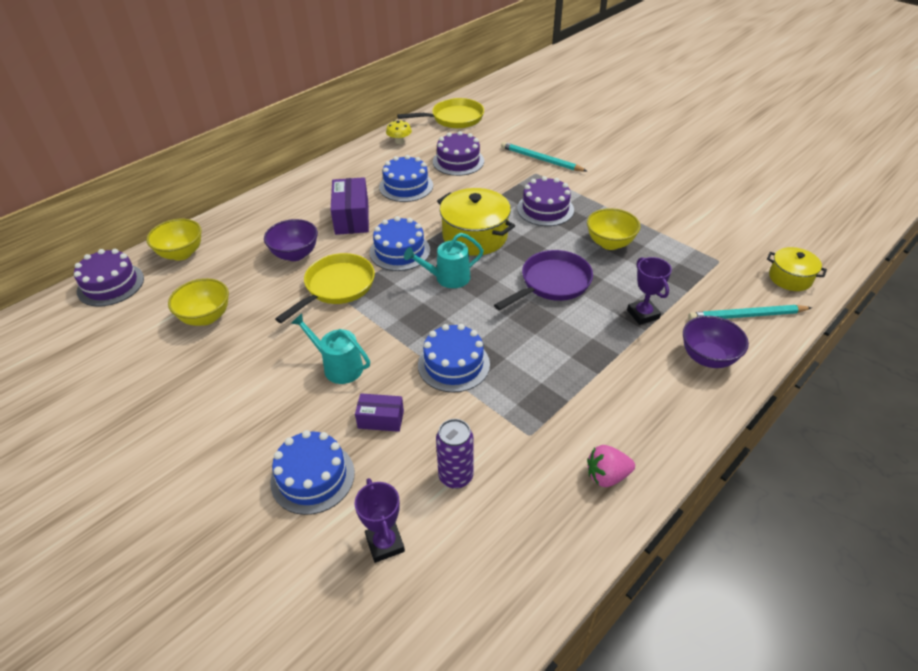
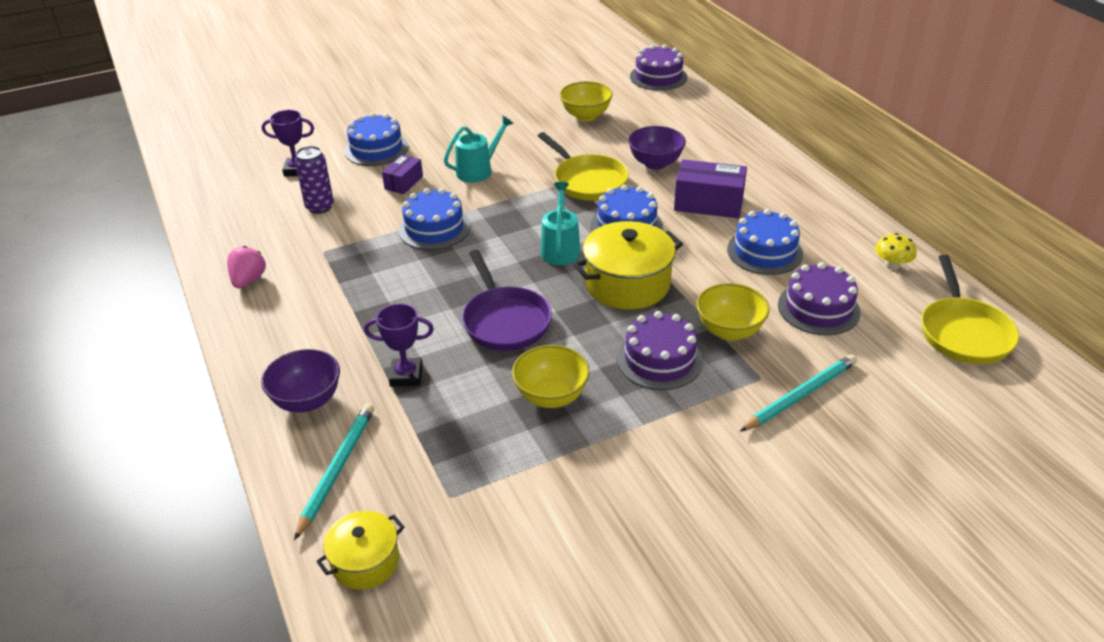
camera: 110 degrees right, 5 degrees down
(181, 254) = (688, 107): yellow bowl -> yellow bowl (729, 331)

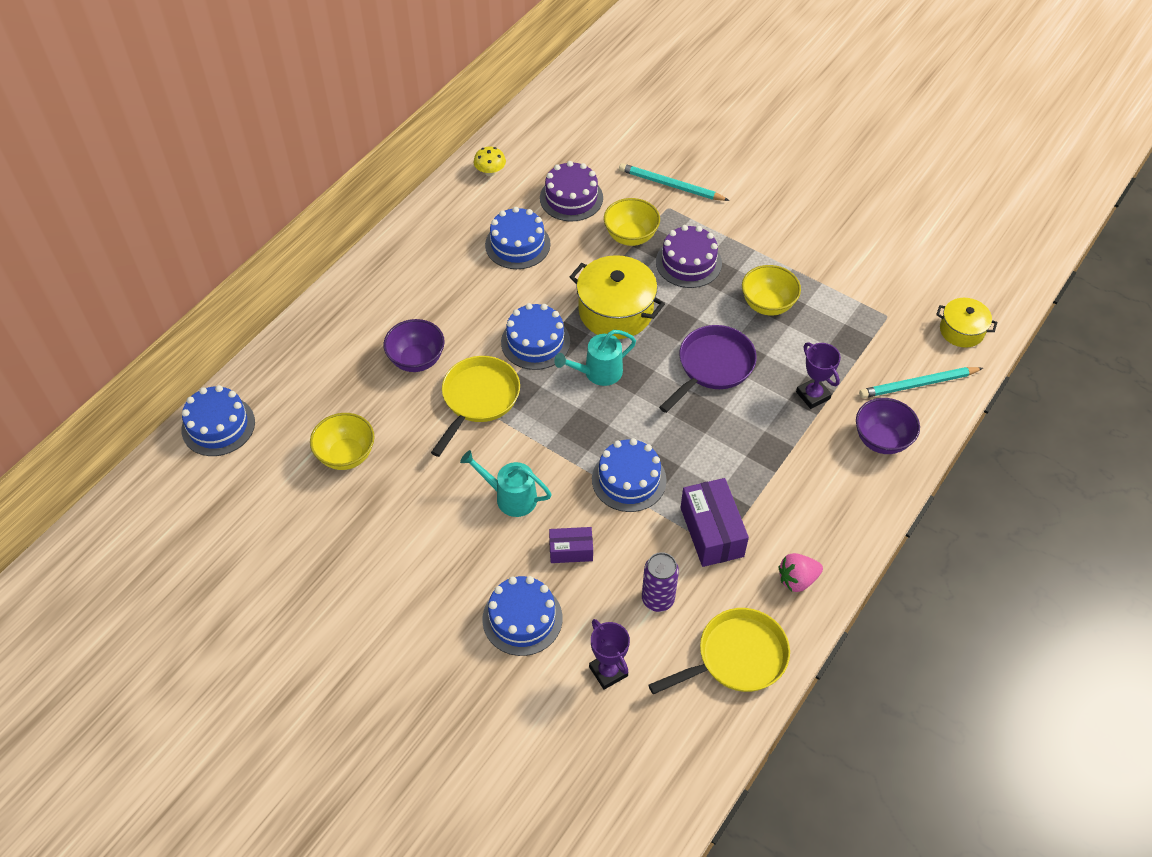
camera: 120 degrees left, 15 degrees up
(658, 77) = (218, 426): purple cake -> blue cake
(708, 203) = (466, 299): purple box -> purple box (711, 532)
(963, 332) = (549, 125): yellow pan -> yellow pan (736, 657)

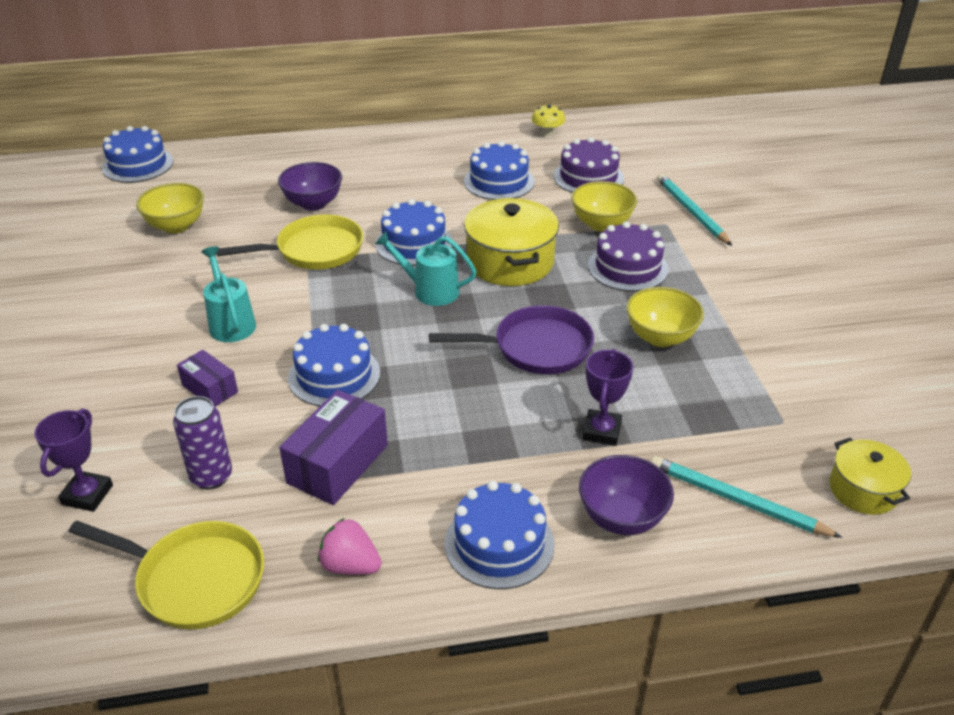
camera: 45 degrees right, 15 degrees down
(522, 618) = (99, 405): blue cake -> blue cake (499, 543)

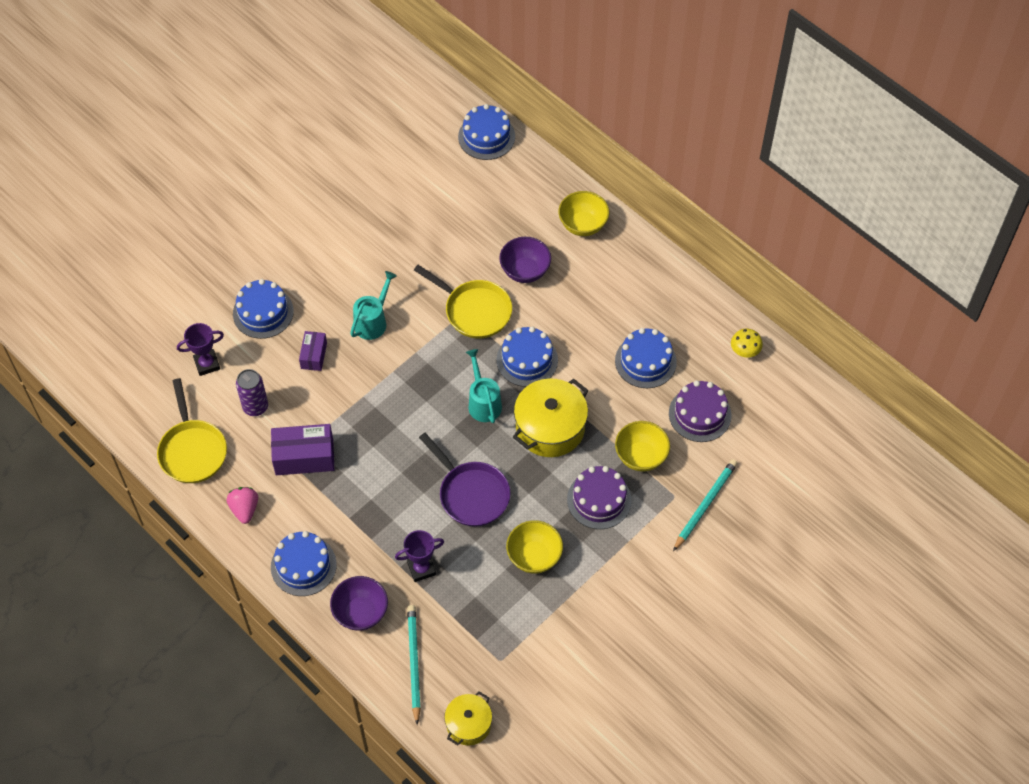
camera: 55 degrees right, 20 degrees up
(176, 226) = (439, 216): yellow bowl -> yellow bowl (583, 225)
(334, 375) = (368, 406): blue cake -> blue cake (263, 312)

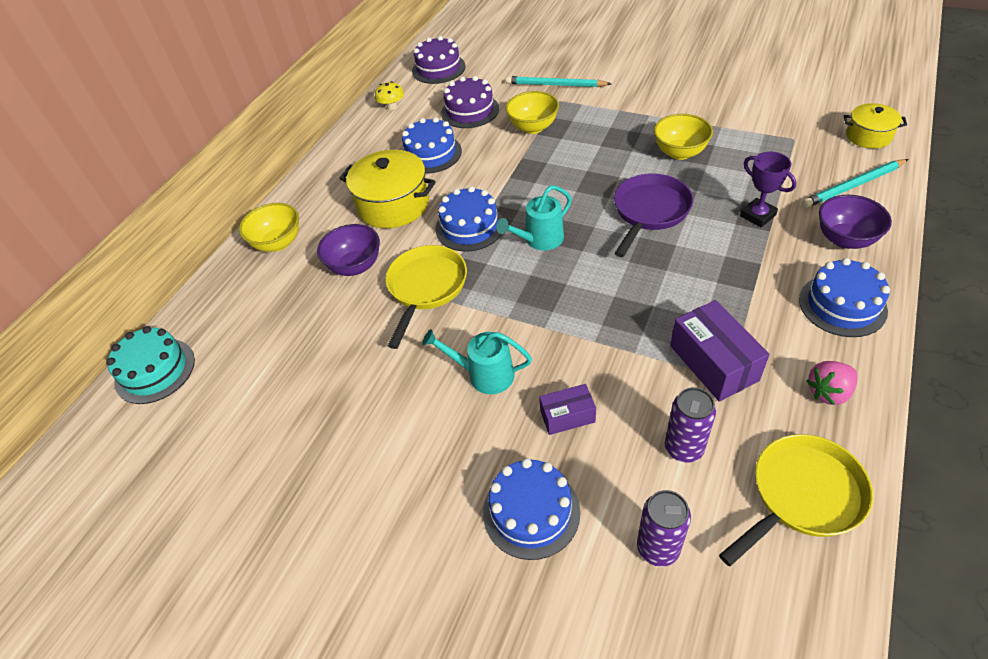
camera: 105 degrees left, 10 degrees down
(207, 364) = (658, 548): purple trophy -> purple can
(486, 137) = (155, 370): blue cake -> turquoise cake
(550, 428) = (539, 186): yellow pot -> yellow pot (393, 205)
(599, 500) = (593, 136): purple cake -> purple cake (438, 68)

